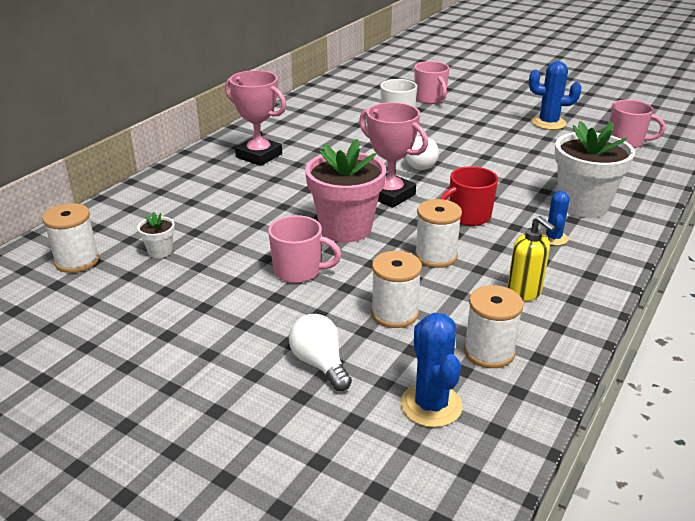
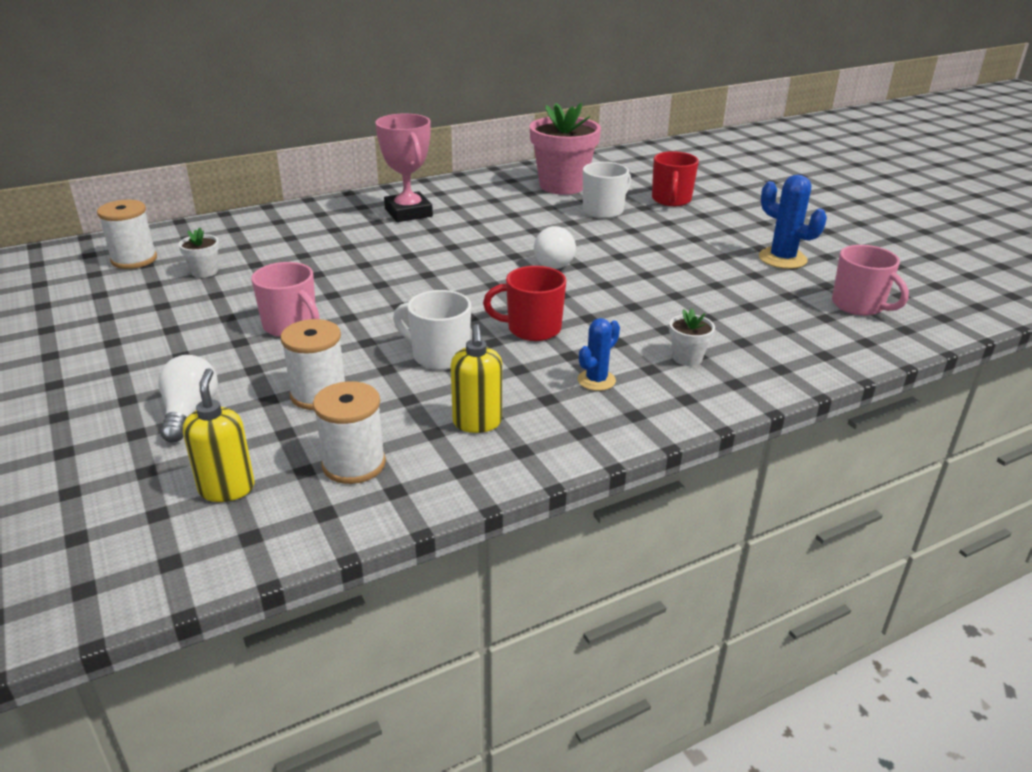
camera: 30 degrees right, 0 degrees up
(345, 228) = (390, 302): pink flower pot -> pink flower pot (562, 186)
(390, 195) = (481, 284): pink trophy -> none
(430, 99) = (671, 200): pink mug -> red mug
(431, 405) = (227, 488): blue cactus -> yellow soap dispenser
(435, 256) = (439, 356): white spool -> white mug
(583, 205) = (687, 358): white flower pot -> white flower pot, size x0.44

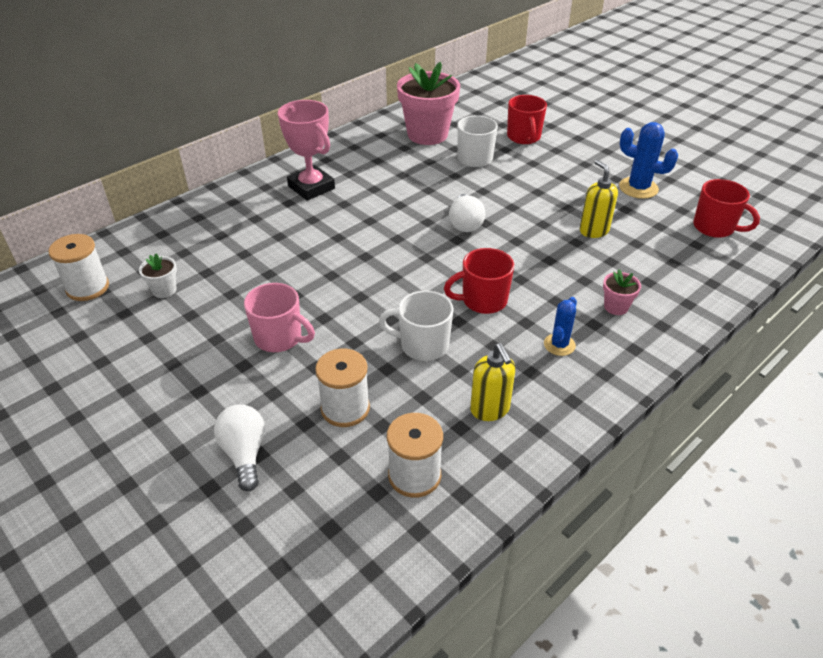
camera: 15 degrees left, 10 degrees up
(227, 488) = (324, 526): yellow soap dispenser -> yellow soap dispenser (593, 231)
(687, 358) = (616, 307): white flower pot -> pink flower pot
(859, 305) = (714, 227): pink mug -> red mug

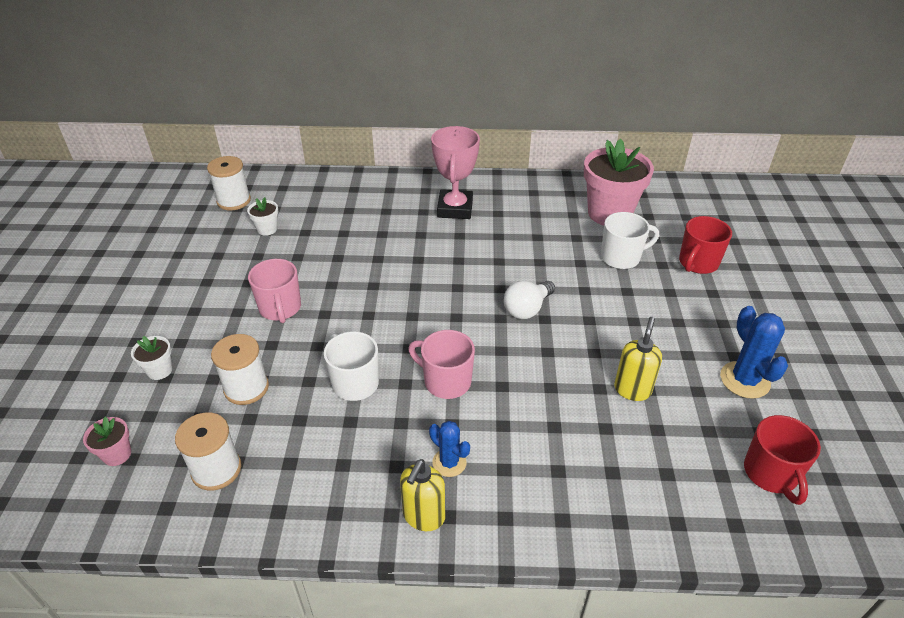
camera: 45 degrees right, 0 degrees up
(245, 453) = (159, 370): white light bulb -> white flower pot
(483, 300) = (446, 381): red mug -> pink mug
(490, 409) = (326, 468): yellow soap dispenser -> yellow soap dispenser (423, 516)
(559, 345) = (449, 462): blue cactus -> blue cactus turned 60 degrees clockwise
(616, 307) = (545, 470): pink flower pot -> pink flower pot (117, 454)

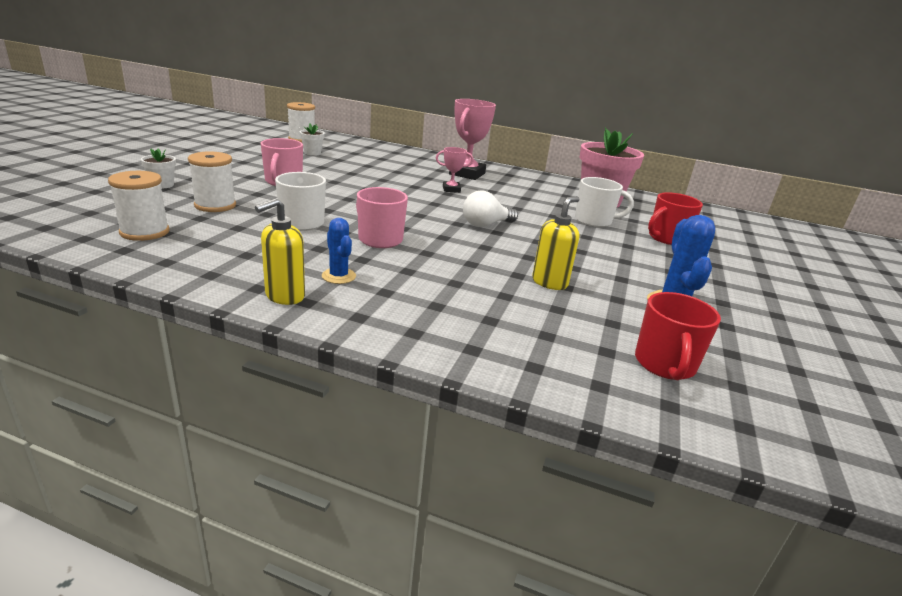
camera: 15 degrees right, 15 degrees down
(117, 454) = (83, 208): pink flower pot -> none
(457, 250) = (451, 189): none -> pink trophy

